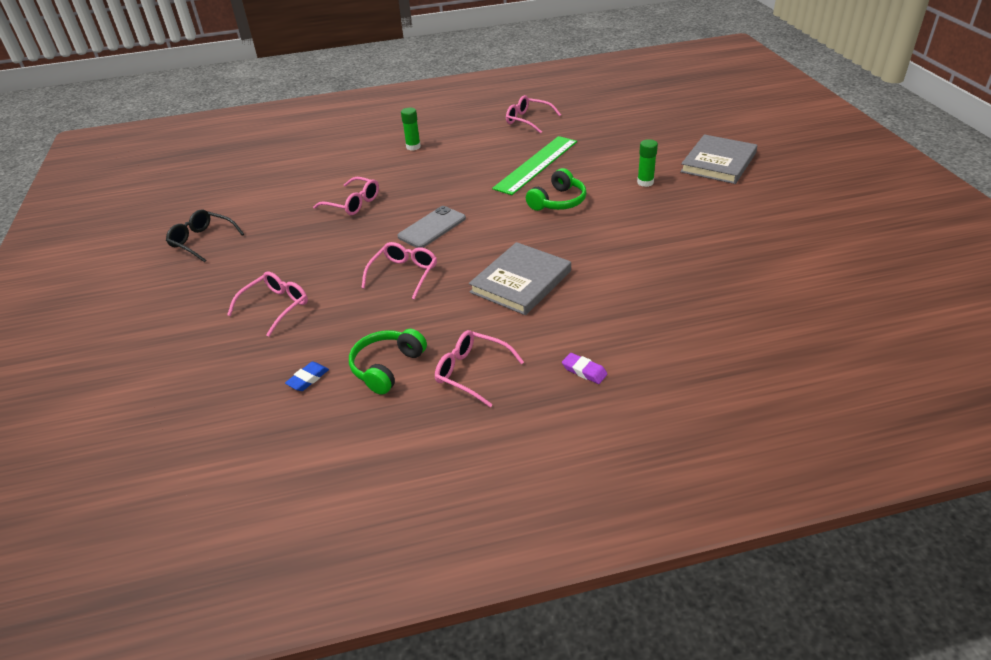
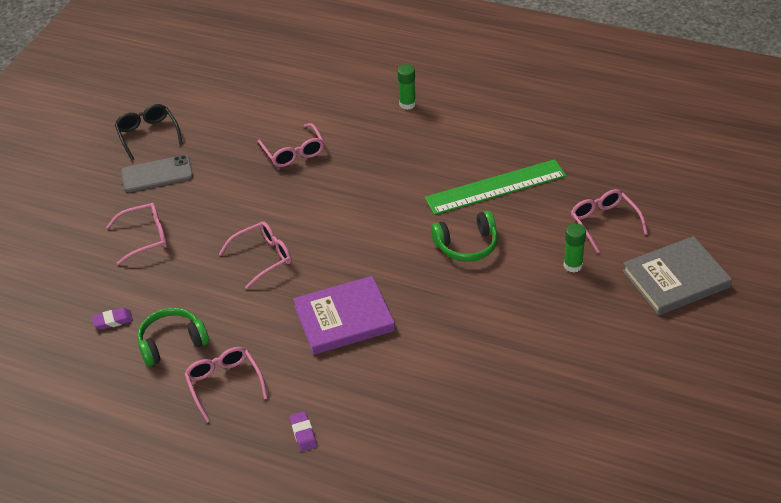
camera: 35 degrees right, 5 degrees up
(308, 379) = (113, 321): blue eraser -> purple eraser
(432, 227) = (331, 217): grey phone -> grey phone (157, 174)
(521, 282) = (344, 318): grey book -> purple book
(528, 120) = (550, 120): pink glasses -> pink glasses (604, 223)

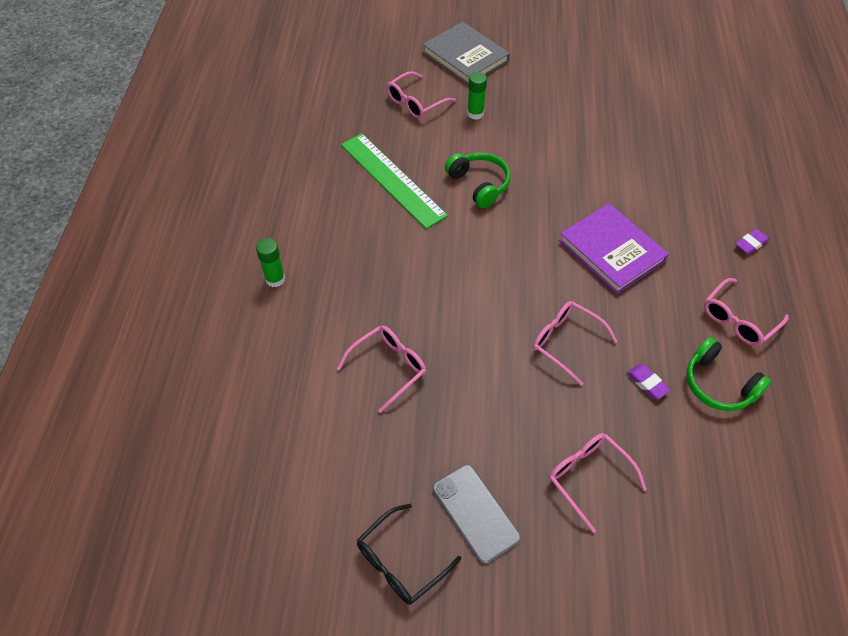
camera: 110 degrees left, 10 degrees up
(113, 321) = (724, 457): purple eraser -> purple eraser (647, 383)

